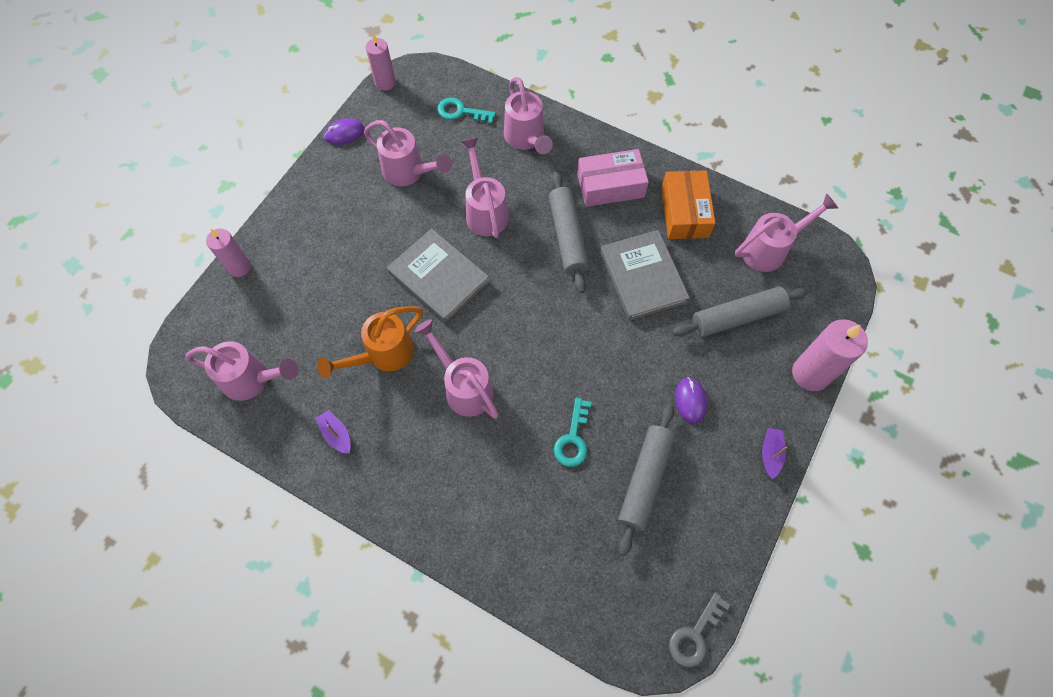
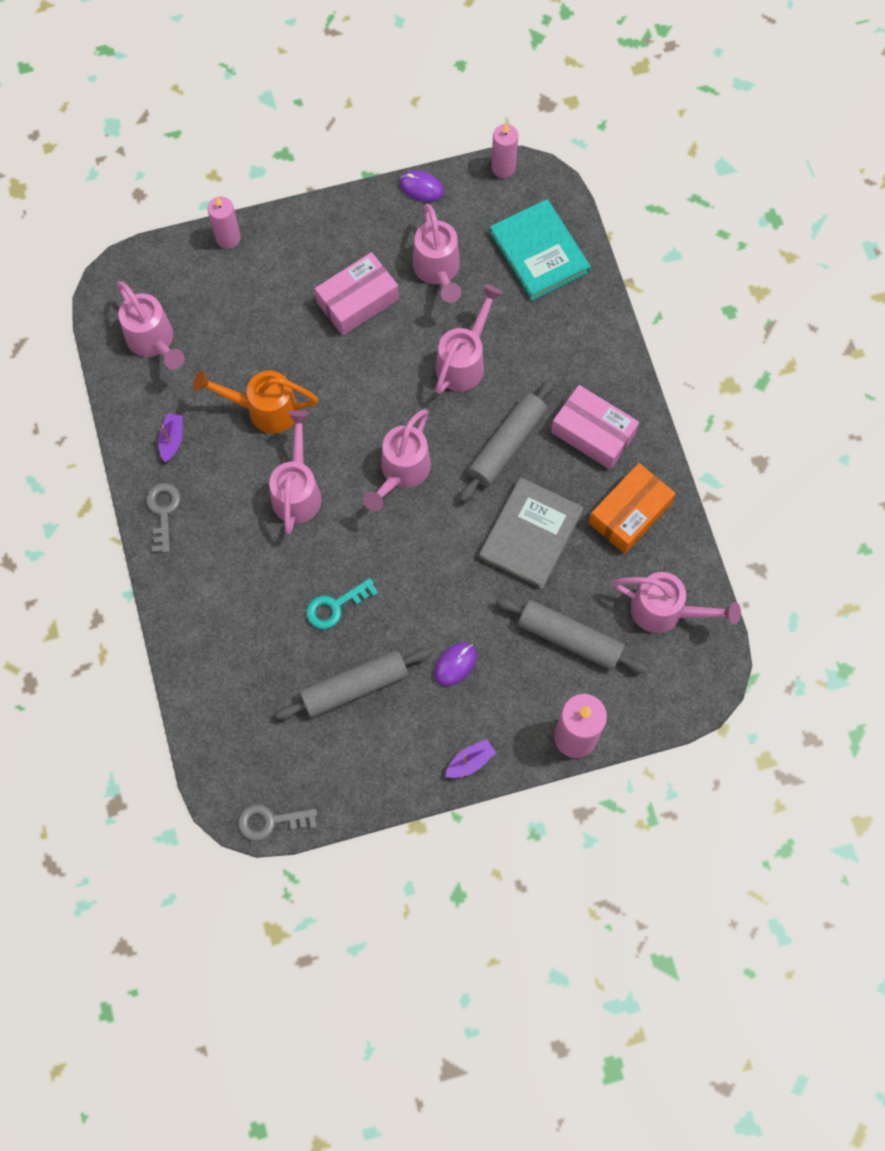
camera: 45 degrees right, 5 degrees up
(374, 232) = (357, 301): none -> pink box
(382, 491) = (163, 512): none -> grey key
(438, 277) = (368, 385): grey book -> none
(461, 112) = (539, 252): turquoise key -> turquoise book
(526, 139) = (568, 326): pink watering can -> pink watering can (401, 472)

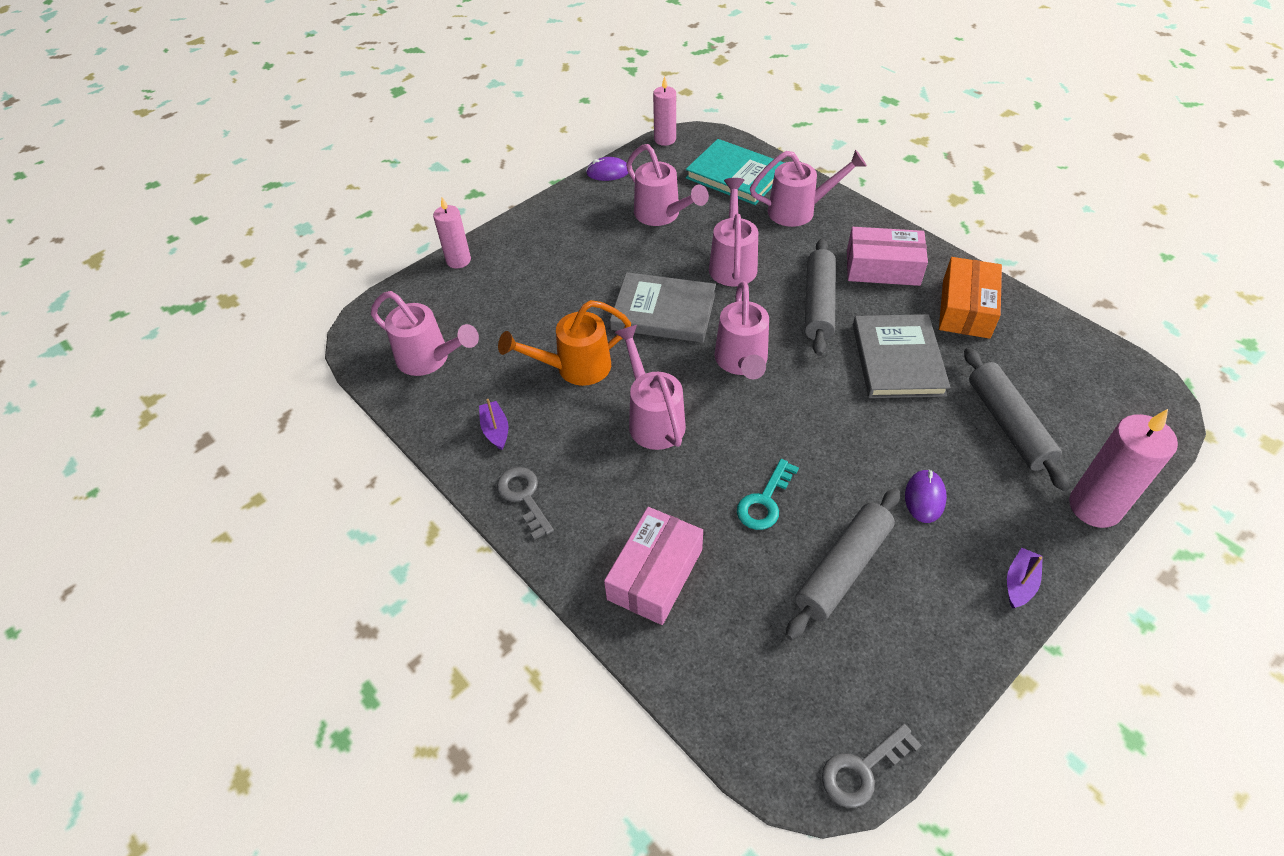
camera: 25 degrees left, 20 degrees down
(357, 301) = (607, 259): pink box -> pink box (655, 574)
(371, 386) = (663, 311): none -> grey book
(570, 638) = (1008, 424): grey rolling pin -> grey rolling pin turned 75 degrees clockwise
(665, 611) = (1066, 365): pink watering can -> pink watering can (799, 210)

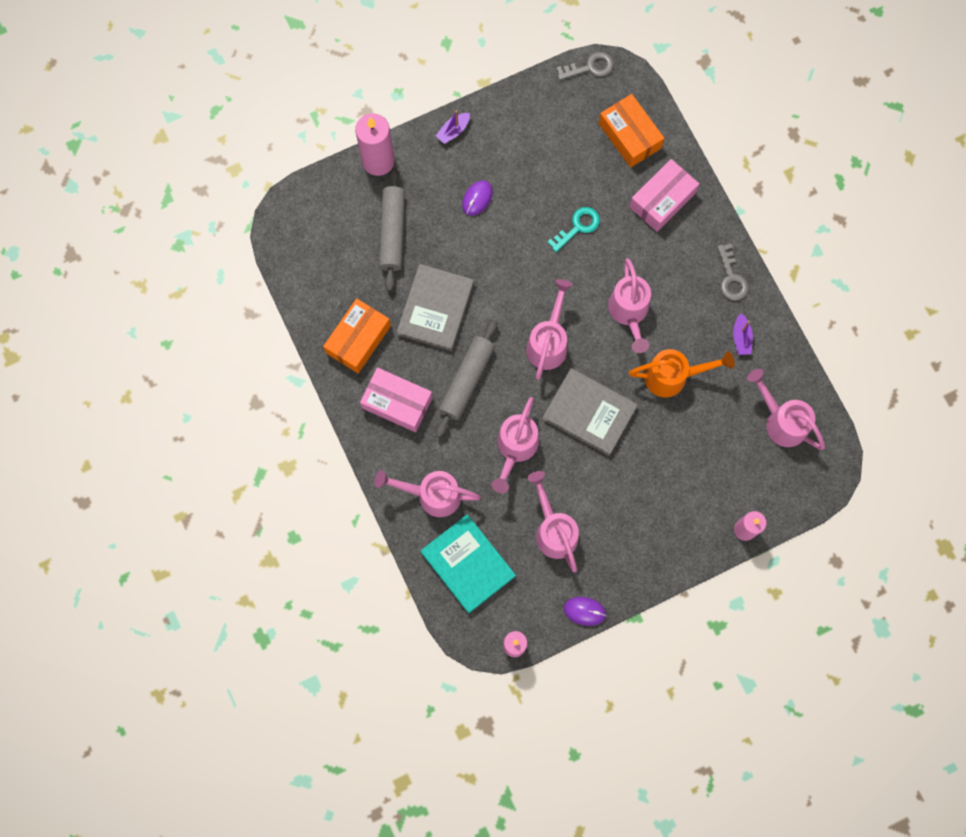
camera: 165 degrees left, 25 degrees up
(742, 661) = (629, 136): none -> orange box
(843, 568) = (550, 170): grey rolling pin -> none

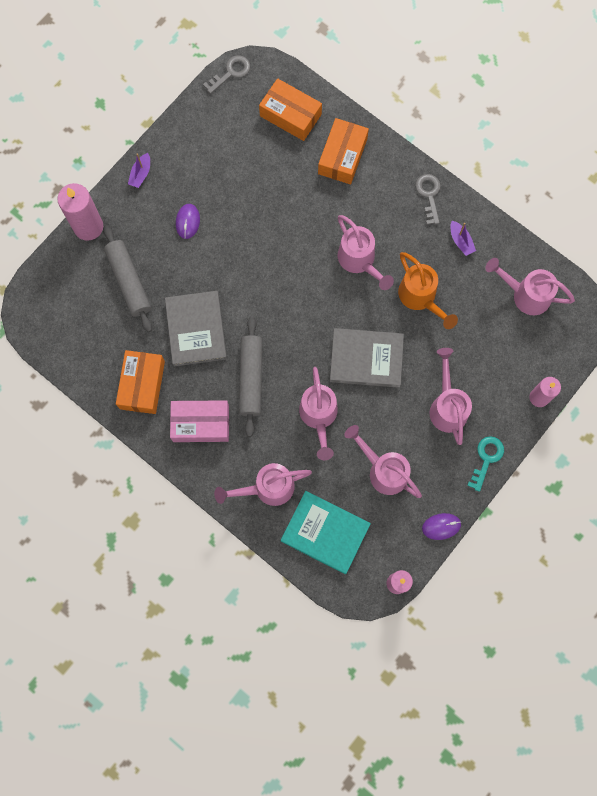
camera: 25 degrees left, 0 degrees up
(548, 342) = (304, 315): pink watering can -> pink watering can (447, 406)
(577, 227) = (283, 209): turquoise key -> turquoise key (486, 459)
(662, 200) = (342, 156): pink box -> orange box
(672, 376) = (420, 298): orange watering can -> orange watering can turned 90 degrees clockwise
(731, 277) = (429, 195): grey key -> grey key turned 150 degrees counterclockwise

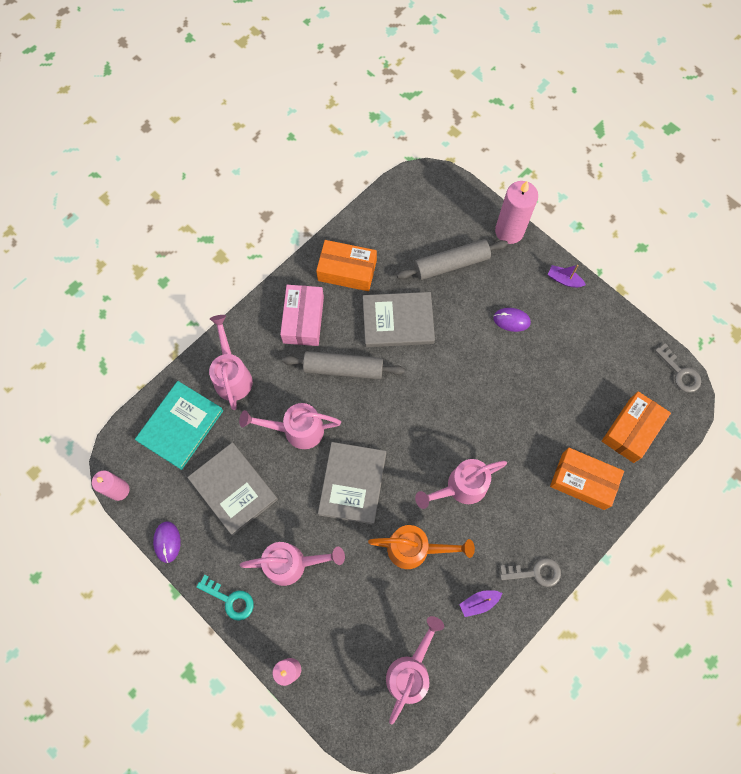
camera: 95 degrees right, 5 degrees down
(383, 470) = (233, 489): pink watering can -> grey book
(420, 298) = (415, 549): orange watering can -> orange watering can turned 150 degrees counterclockwise

